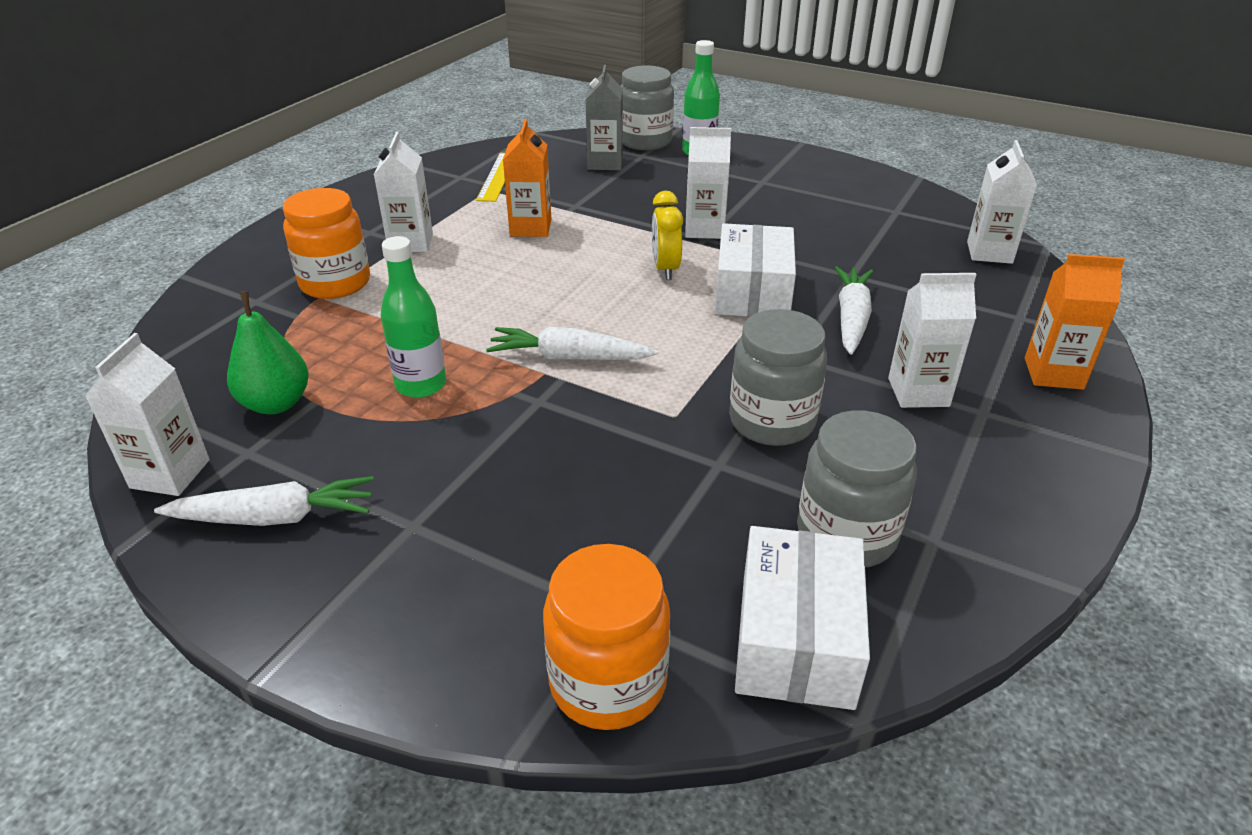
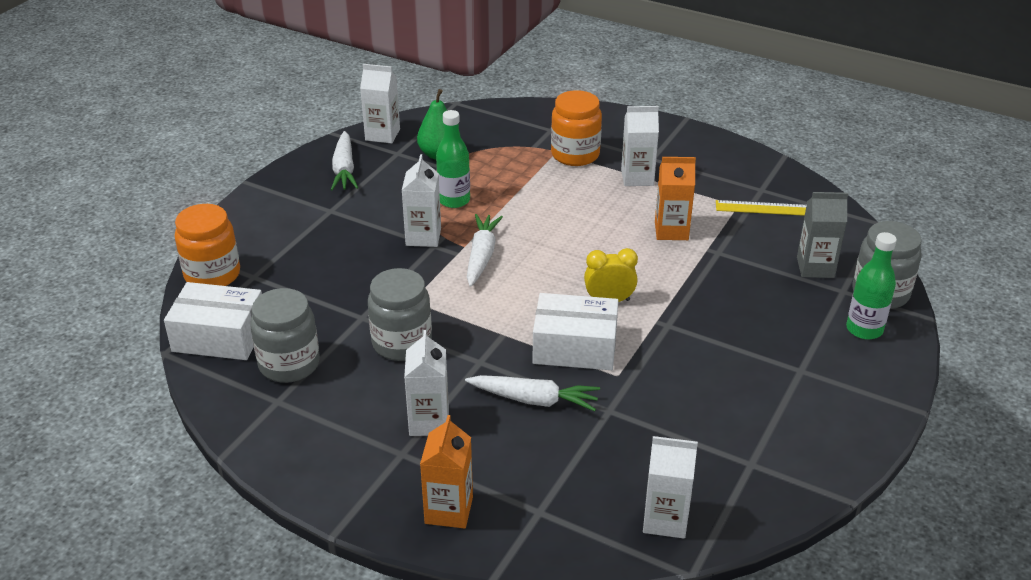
camera: 90 degrees right, 0 degrees up
(704, 229) = (684, 325): white carton -> white carton (423, 237)

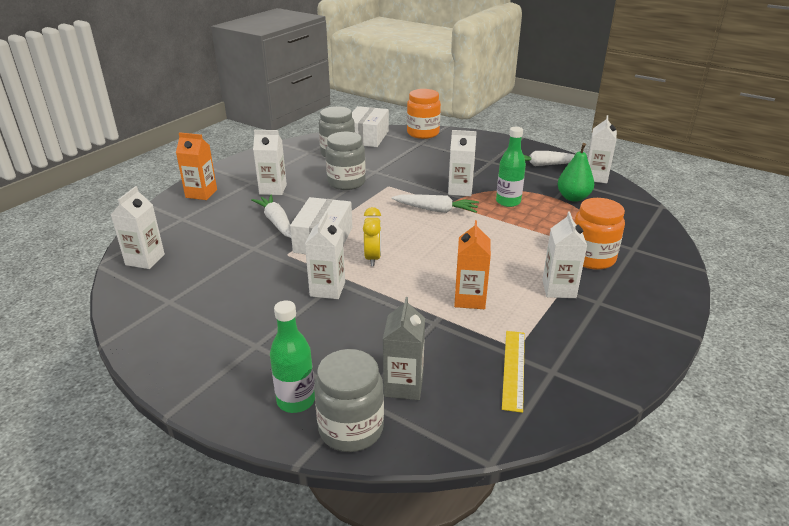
camera: 95 degrees right, 5 degrees down
(534, 400) = (276, 222): white carrot -> white carrot turned 135 degrees clockwise
(683, 330) = (327, 289): none -> white carton

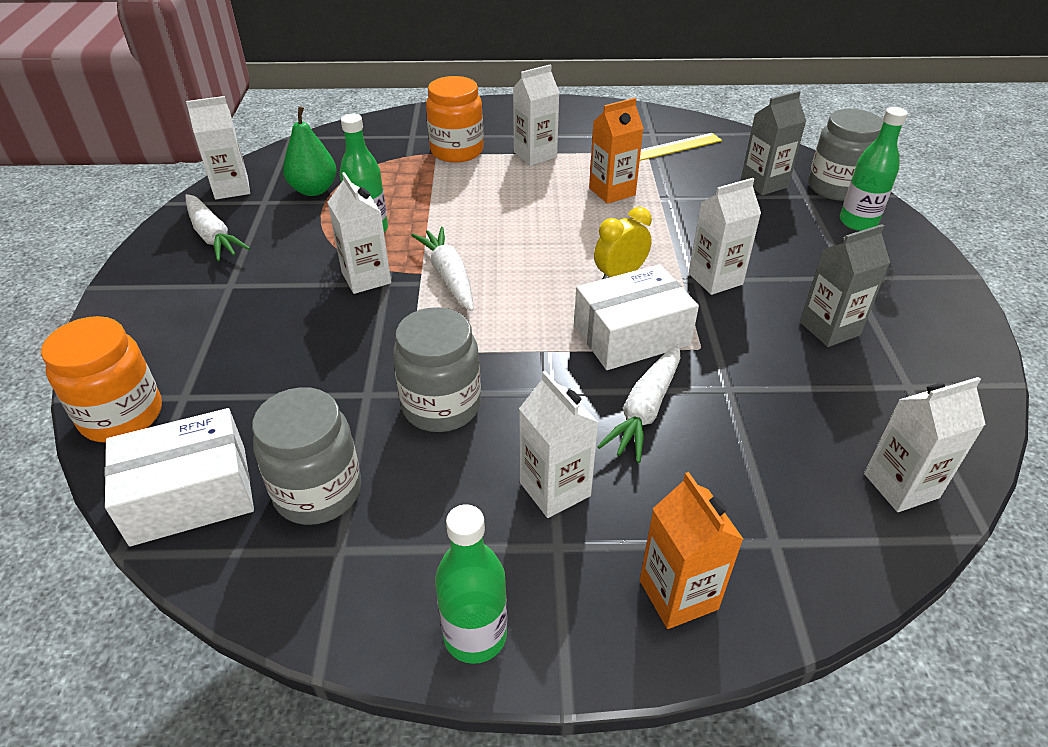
camera: 125 degrees left, 10 degrees up
(236, 304) = (829, 328): none -> grey carton
(247, 161) = (475, 635): none -> green bottle

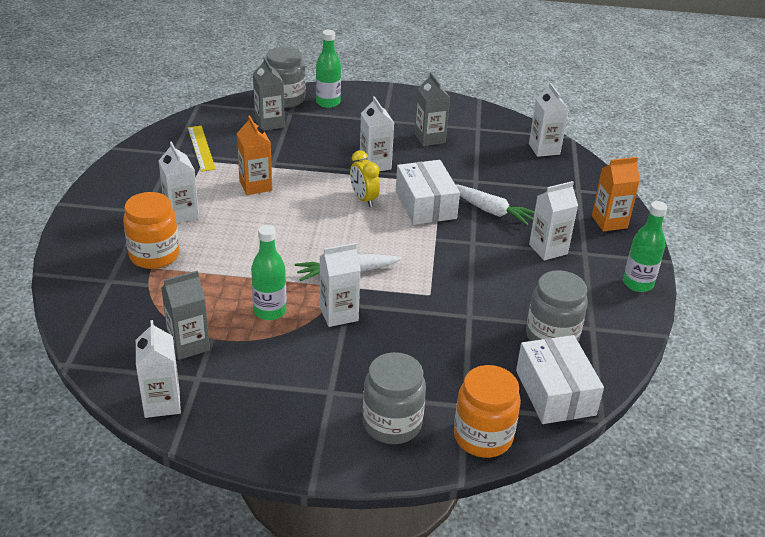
camera: 85 degrees left, 5 degrees down
(213, 236) = (249, 409): white carrot -> none
(314, 190) = (189, 345): green pear -> grey carton
(441, 406) = (482, 285): grey jar -> grey jar (392, 424)

